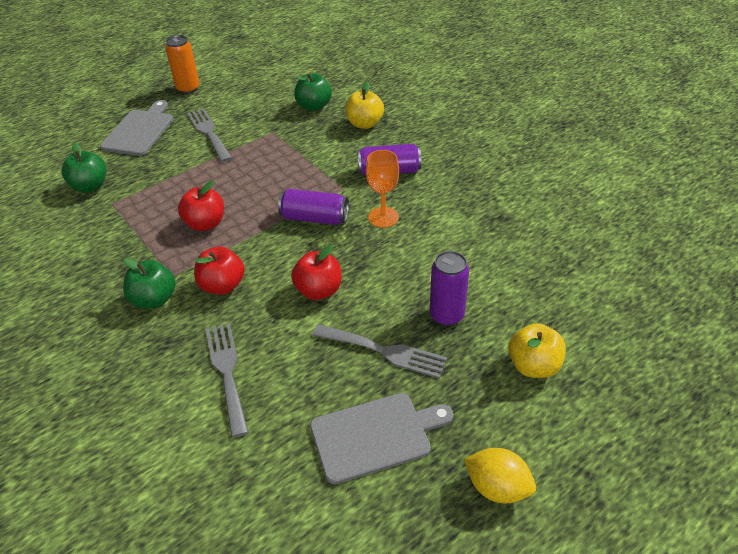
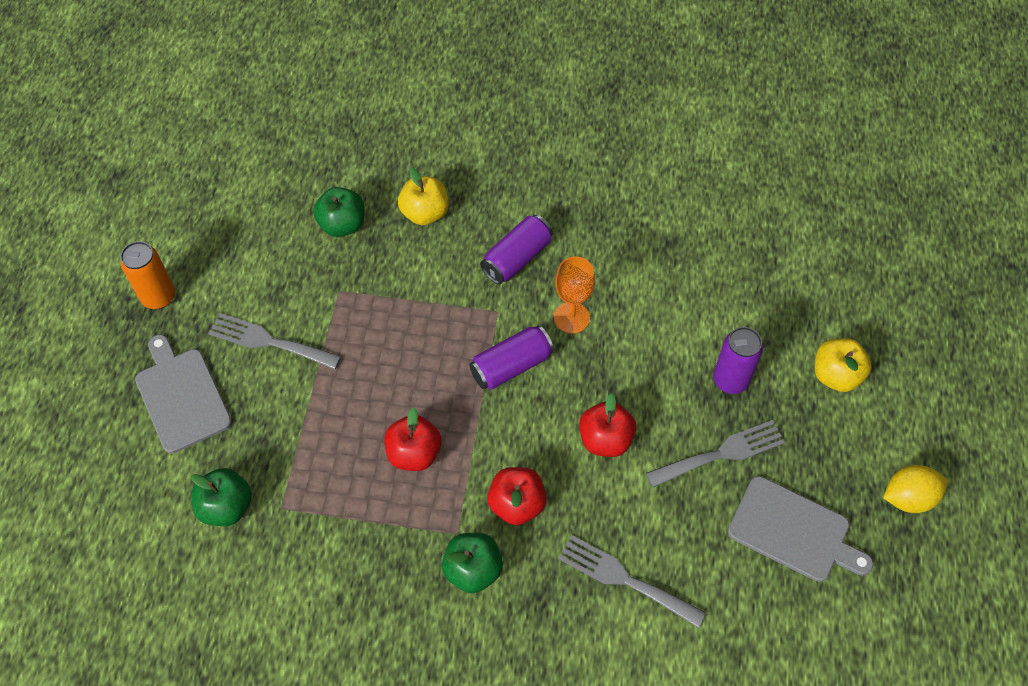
camera: 45 degrees left, 15 degrees up
(375, 436) = (793, 531): grey cutting board -> grey cutting board turned 90 degrees clockwise

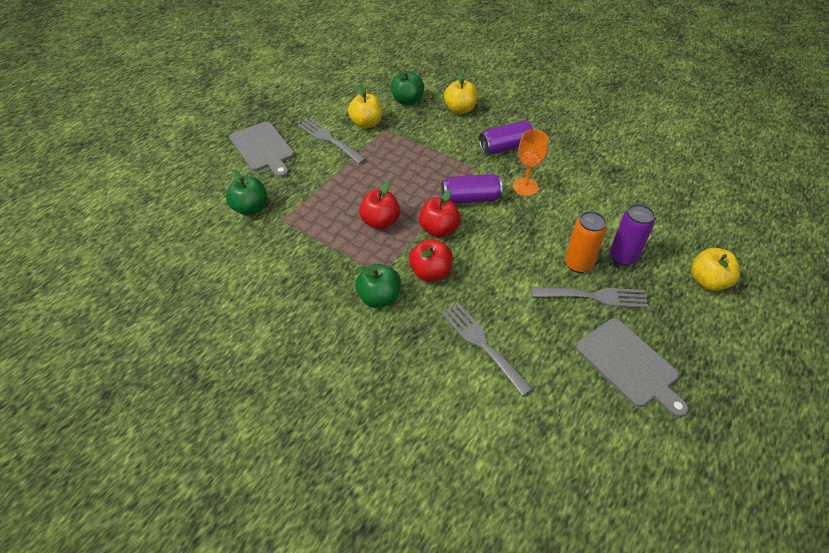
camera: 25 degrees right, 10 degrees down
(158, 297) = (282, 101): orange can -> orange can (578, 264)
(181, 396) = (263, 148): grey cutting board -> grey cutting board turned 150 degrees clockwise
(306, 290) = (366, 123): none -> yellow apple
(605, 440) = (512, 259): red apple -> red apple (439, 229)
(908, 497) = (737, 379): yellow lemon -> none

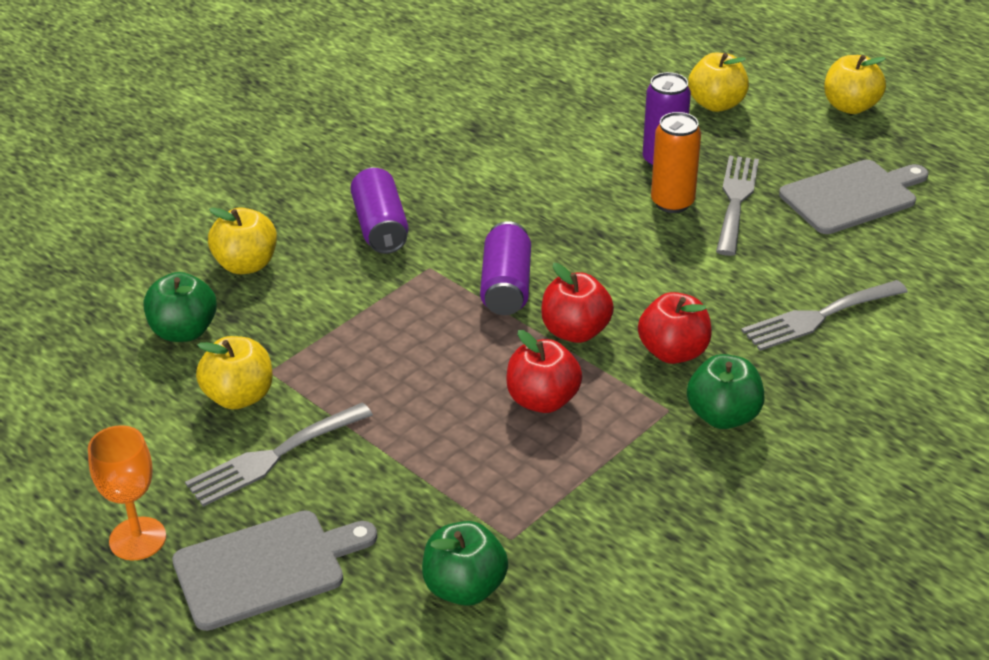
camera: 80 degrees left, 10 degrees down
(525, 187) = (492, 223): orange goblet -> orange goblet (137, 539)
(753, 365) = (850, 106): none -> yellow apple

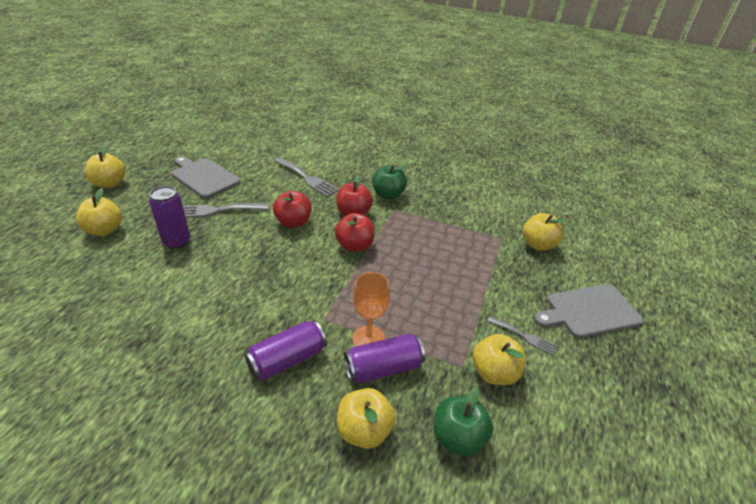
camera: 115 degrees left, 0 degrees up
(137, 539) = (625, 373): orange goblet -> orange goblet (368, 338)
(266, 568) = (589, 311): grey cutting board -> grey cutting board turned 60 degrees counterclockwise
(273, 457) = (524, 336): grey fork -> grey fork, size x0.59
(464, 587) = (538, 245): green apple -> yellow apple
(506, 286) = (328, 280): purple can -> purple can (383, 368)
(542, 400) = (412, 246): red apple -> red apple (293, 222)
(672, 202) = (223, 231): orange can -> none

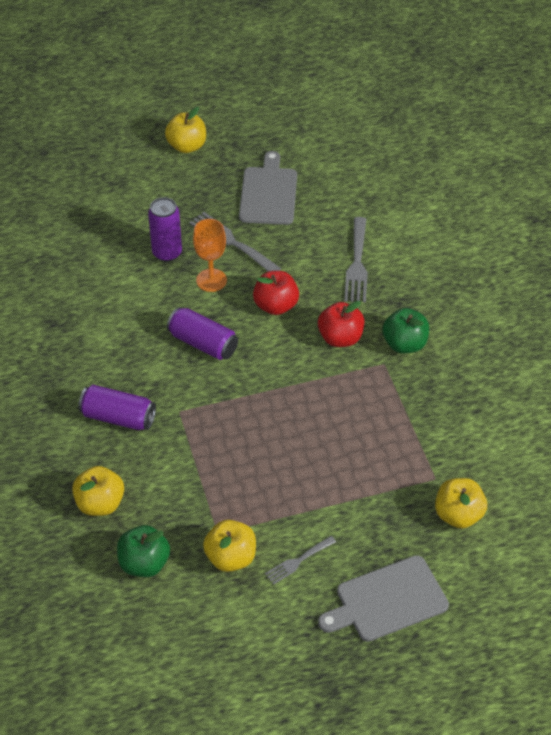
camera: 55 degrees right, 10 degrees up
(104, 230) = (132, 200): yellow apple -> none
(354, 246) = (291, 371): red apple -> none
(368, 338) = (187, 453): orange goblet -> orange goblet (211, 280)
(383, 368) = (166, 481): purple can -> purple can (203, 343)
(524, 336) = (298, 561): grey fork -> grey fork turned 60 degrees clockwise
(589, 311) = (387, 600): grey cutting board -> grey cutting board turned 60 degrees counterclockwise

